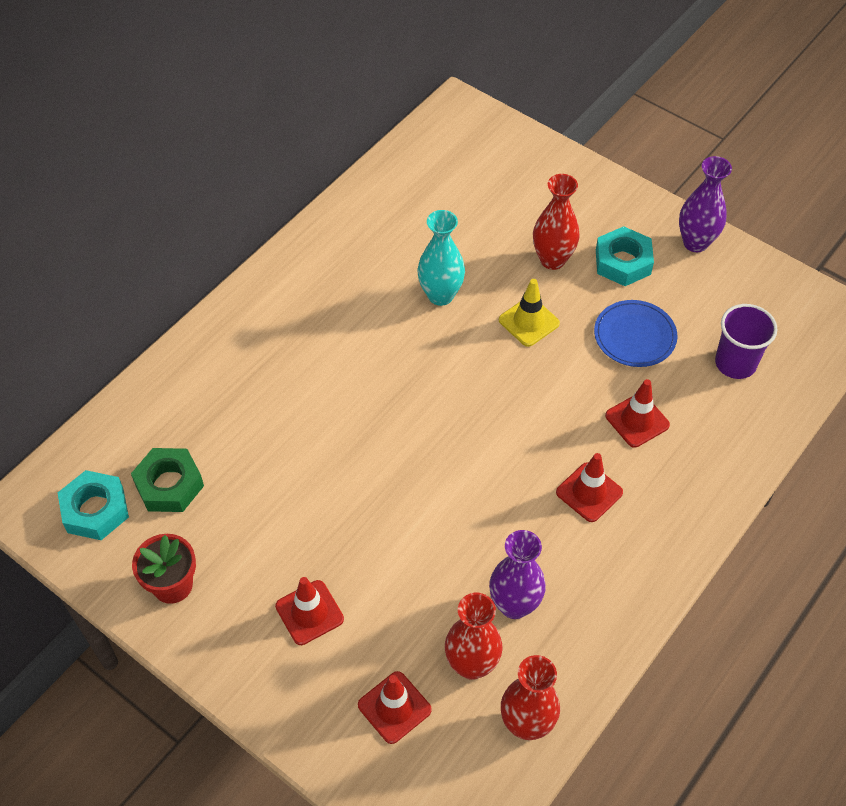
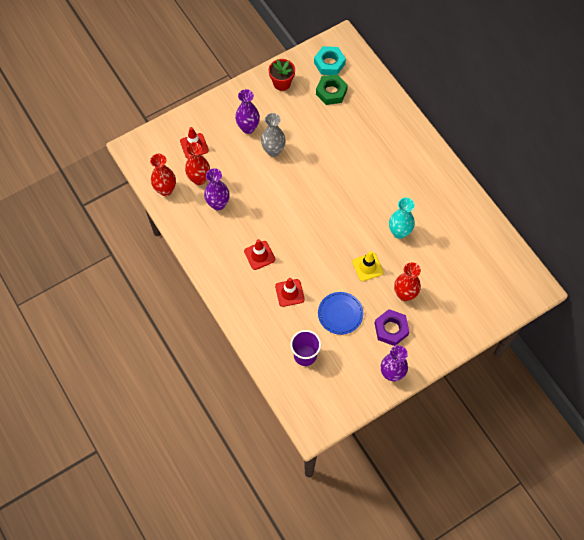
camera: 110 degrees right, 10 degrees up
(309, 612) = (248, 128): red traffic cone -> purple vase
(348, 545) = (273, 151): none -> grey vase
(623, 262) = (391, 329): turquoise nut -> purple nut

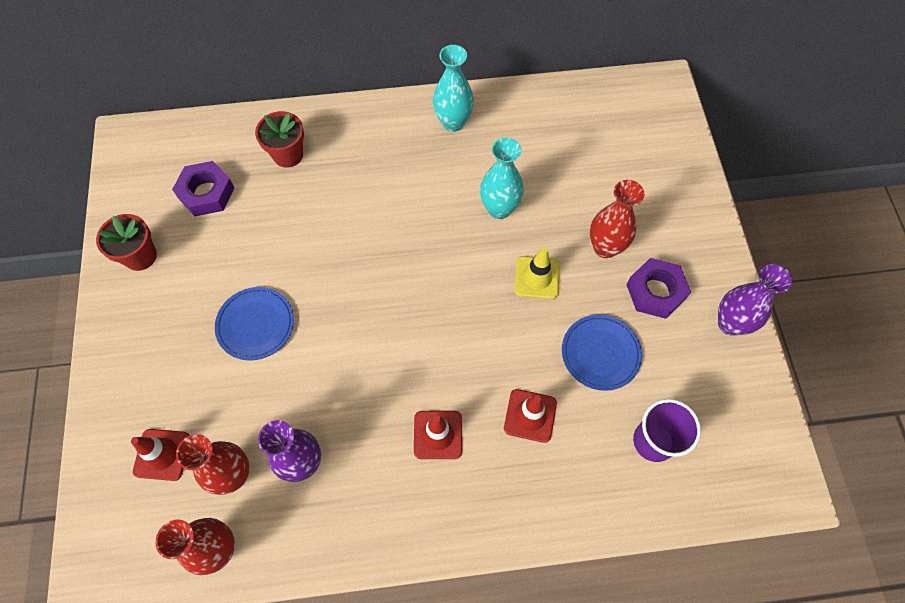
camera: 65 degrees left, 0 degrees up
(248, 128) = (187, 346): purple vase -> none
(273, 151) = (255, 324): grey vase -> blue plate
(329, 63) = (154, 173): turquoise nut -> none
(331, 92) = (206, 193): green nut -> purple nut
(374, 116) = (288, 155): none -> red flower pot
(442, 186) = (453, 122): none -> turquoise vase

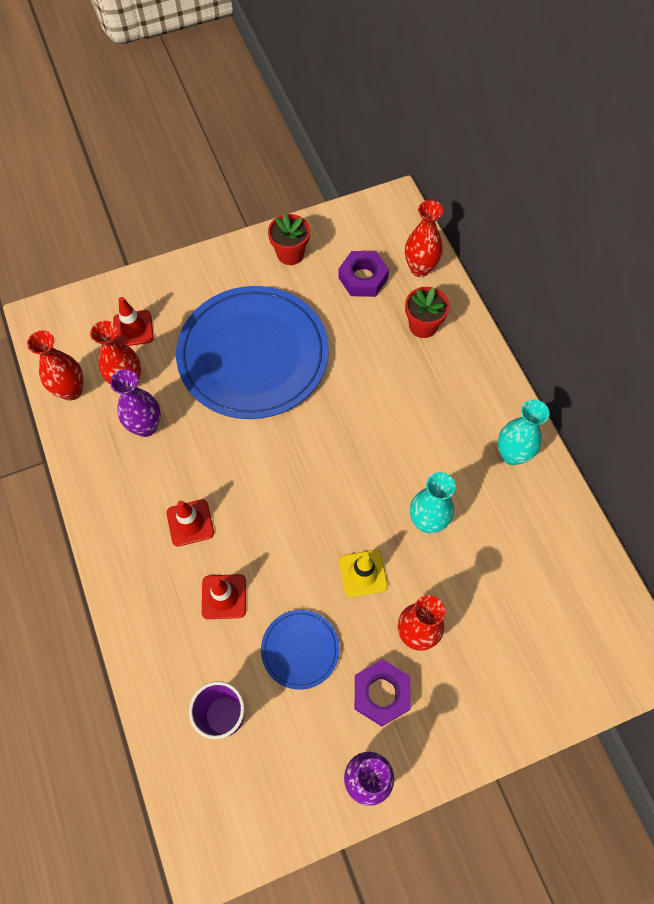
camera: 75 degrees right, 0 degrees up
(219, 139) = (420, 268): none -> red vase
(255, 324) = (253, 355): blue plate -> blue plate, size x2.26

